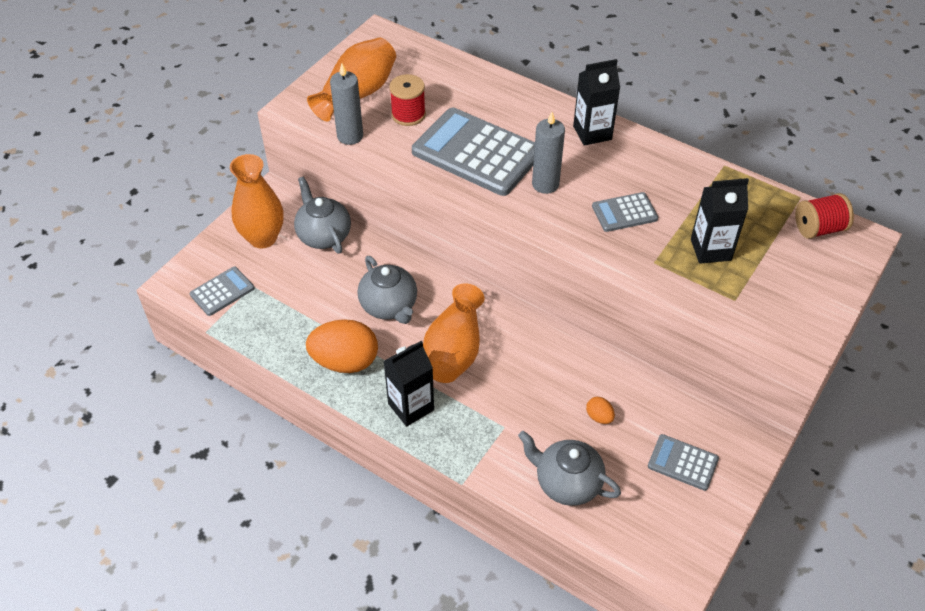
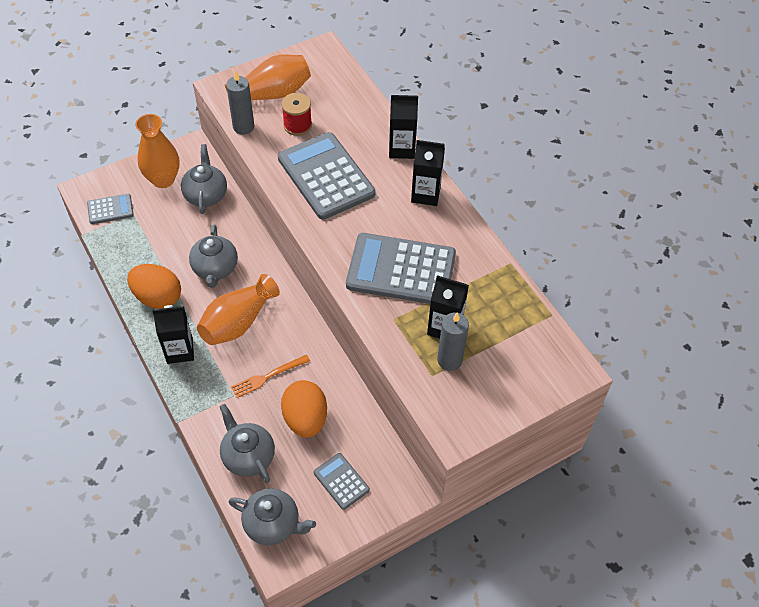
camera: 25 degrees right, 5 degrees up
(527, 392) = (268, 377): none -> orange fork
(534, 99) = (401, 149): none -> black carton
(545, 184) = (358, 222): grey candle -> grey candle (449, 360)
(599, 417) = (305, 419): orange egg -> orange egg, size x2.29
(624, 213) = (401, 270): grey calculator -> grey calculator, size x2.07
(646, 541) = (273, 524): none -> grey teapot
(818, 229) = (545, 347): red spool -> none

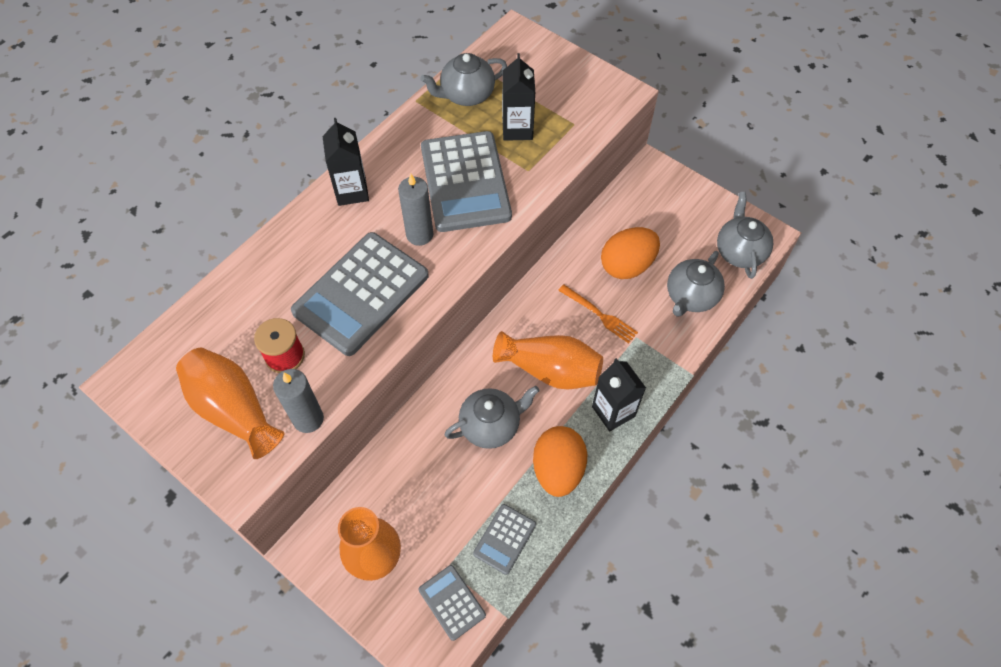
camera: 110 degrees left, 5 degrees up
(206, 195) = (382, 490): grey teapot -> grey teapot (466, 95)
(341, 481) = (670, 216): grey calculator -> grey calculator (504, 539)
(401, 149) = (289, 234): black carton -> none
(449, 360) = (551, 116): grey candle -> grey candle (419, 234)

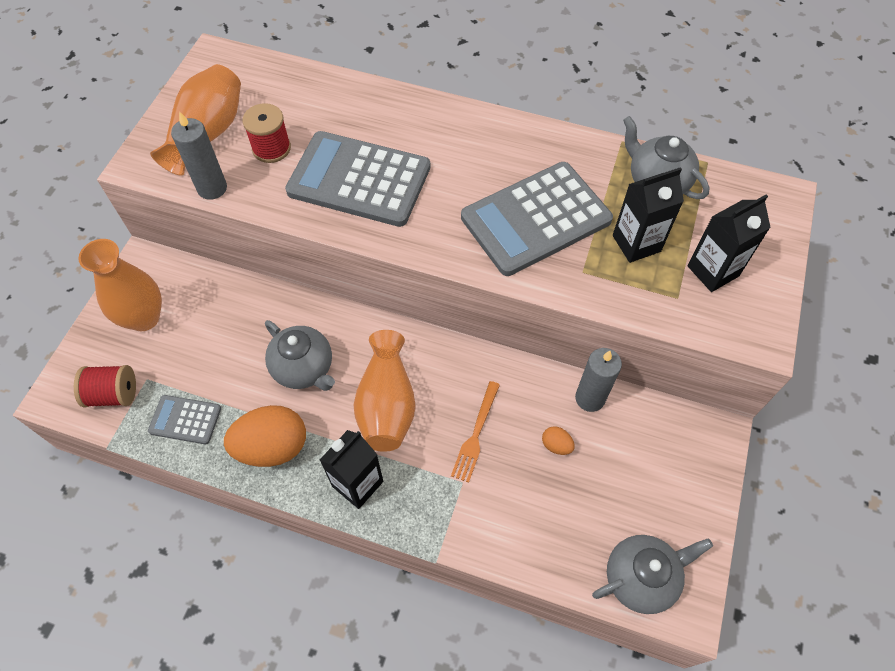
camera: 70 degrees right, 0 degrees up
(352, 191) = (476, 131): black carton -> black carton (713, 271)
(419, 234) = (449, 202): grey candle -> grey candle (590, 398)
(452, 602) = (113, 394): grey calculator -> red spool
(627, 265) = (556, 445): orange egg -> orange egg, size x0.44
(690, 297) = (544, 531): grey teapot -> none

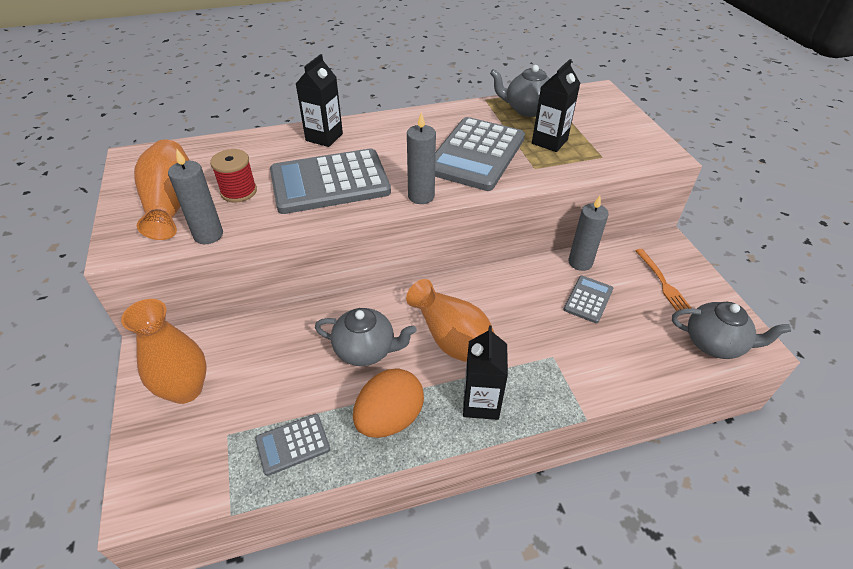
camera: 35 degrees left, 15 degrees down
(113, 394) = (202, 465): red spool -> none
(430, 245) = (421, 196): none -> grey candle
(476, 434) = (532, 322): orange fork -> orange fork (663, 283)
(556, 445) = (588, 299): orange egg -> grey calculator
(641, 578) = (715, 344): grey teapot -> grey teapot turned 75 degrees clockwise
(713, 271) = (605, 136): black carton -> black carton (324, 137)

